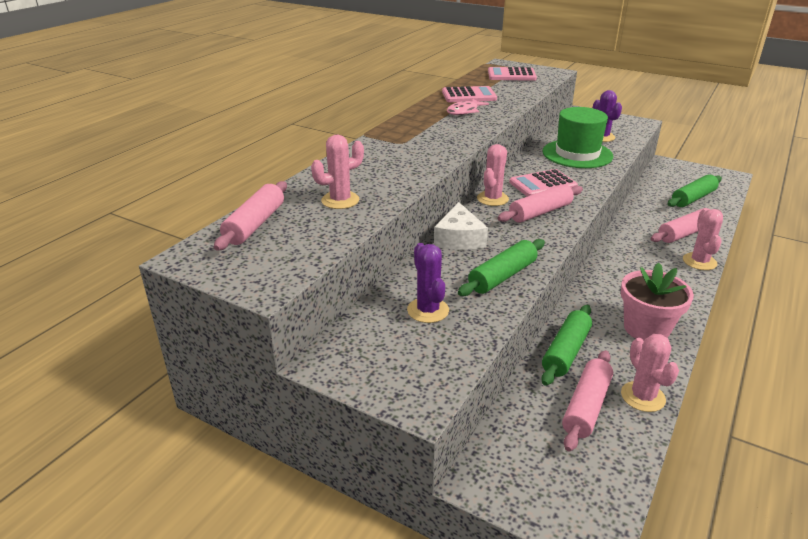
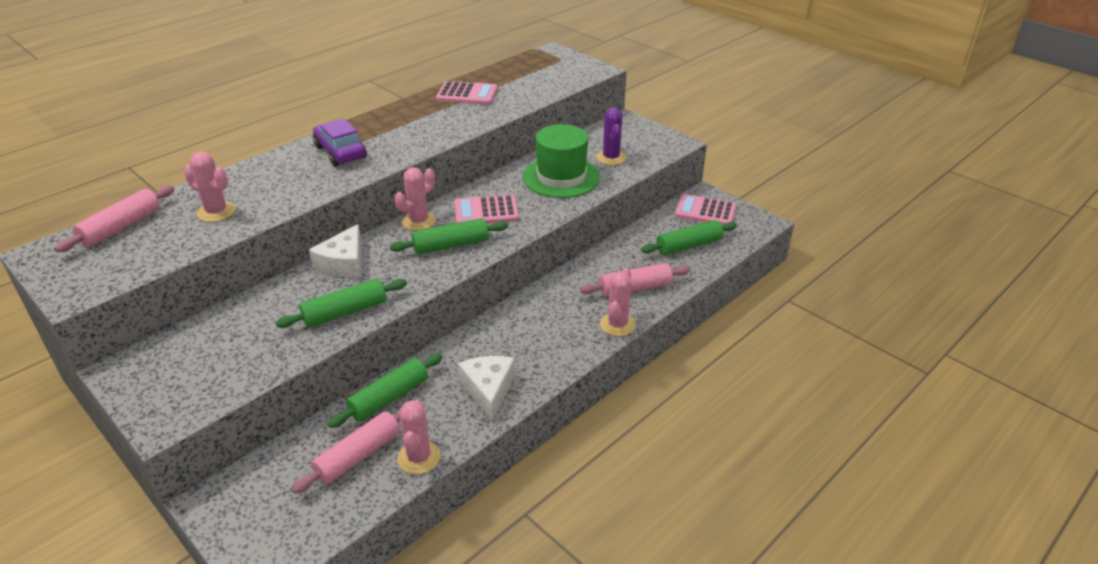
camera: 15 degrees right, 5 degrees up
(340, 200) = (216, 212): pink cactus -> pink cactus turned 45 degrees clockwise
(407, 144) = (340, 152): none -> purple car
(428, 310) = (246, 335): purple cactus -> none
(464, 111) = (440, 116): pink fish -> none
(511, 75) = (543, 69): pink calculator -> pink calculator (705, 211)
(540, 212) = (450, 245): pink rolling pin -> green rolling pin
(646, 329) = (488, 389): pink flower pot -> white cheese

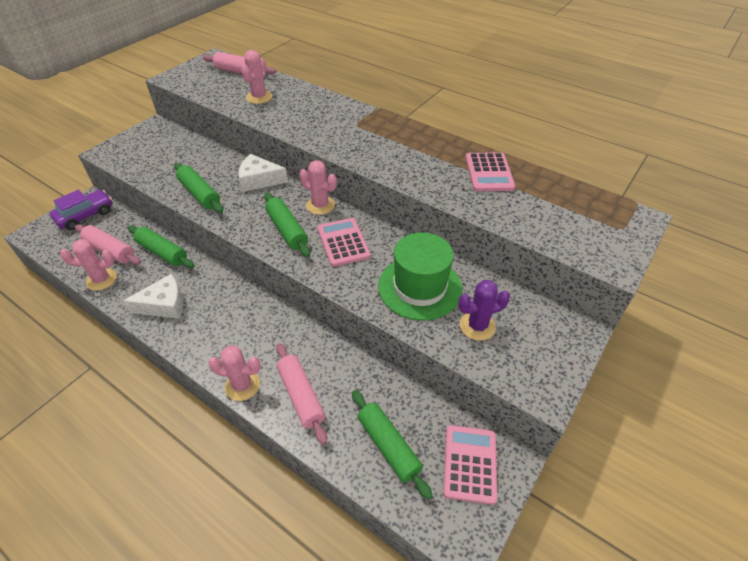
camera: 80 degrees right, 10 degrees up
(340, 152) = (352, 126): purple car -> purple car (86, 215)

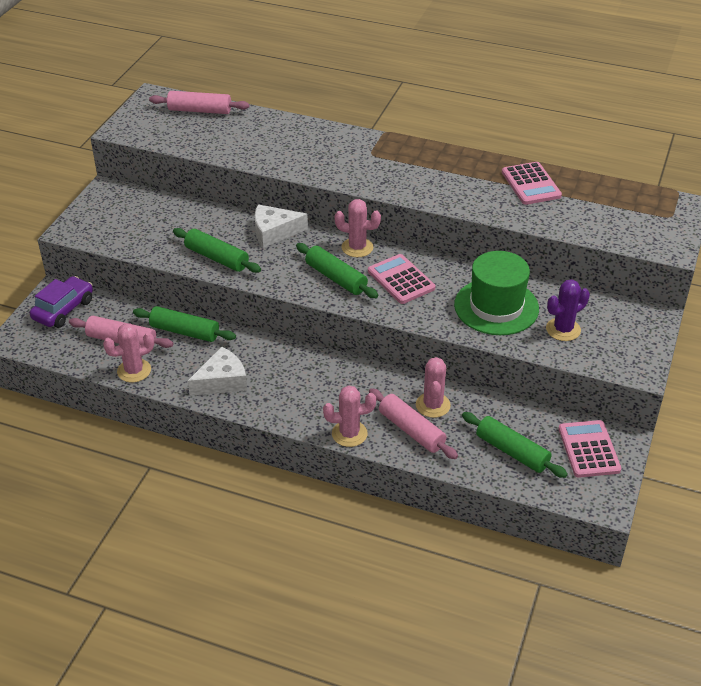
camera: 15 degrees left, 5 degrees down
(259, 97) = (244, 139): pink cactus -> pink cactus (433, 405)

